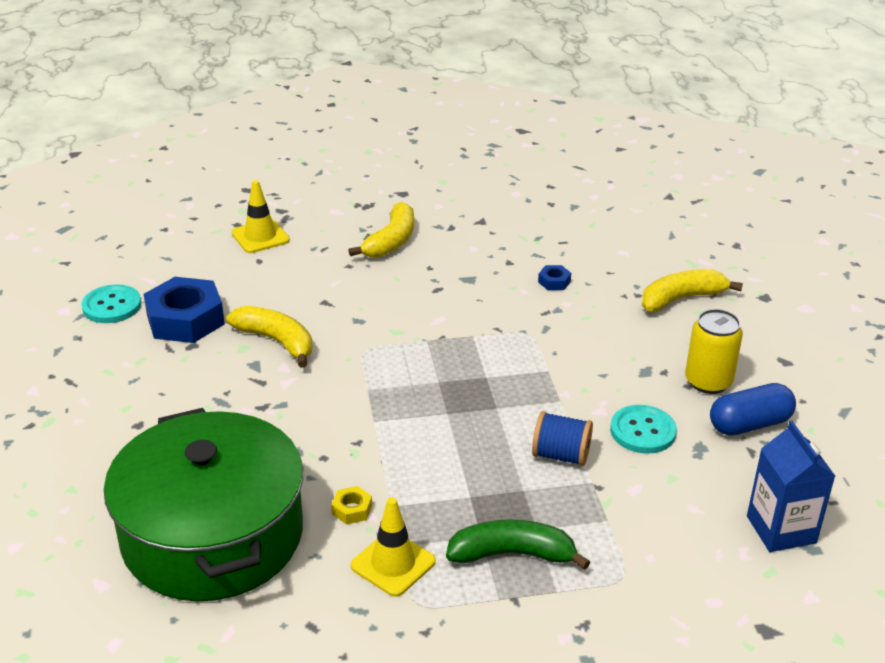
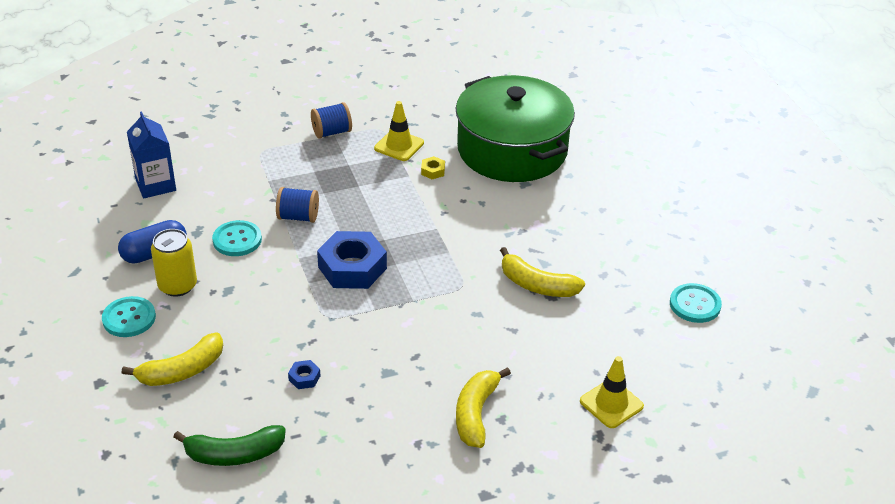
camera: 170 degrees right, 5 degrees up
(185, 320) = (623, 297): blue nut -> blue nut (352, 267)
(502, 605) = (332, 132): none -> blue spool
(512, 554) = (328, 156): green banana -> green banana (234, 454)
(755, 352) = (129, 318): none -> turquoise button

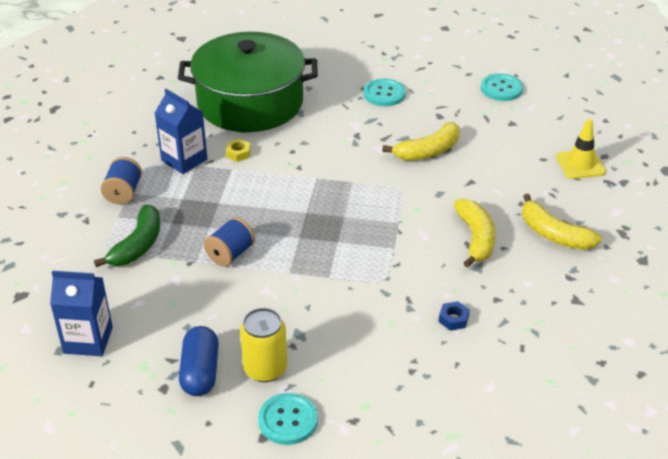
camera: 60 degrees left, 0 degrees up
(182, 371) = (392, 400): yellow banana -> yellow banana (476, 238)
(234, 454) = (525, 395): green banana -> green banana (138, 245)
(237, 240) = (230, 305): turquoise button -> turquoise button (384, 94)
(352, 267) = (329, 243): blue nut -> none
(399, 146) = (184, 160): yellow traffic cone -> blue carton

